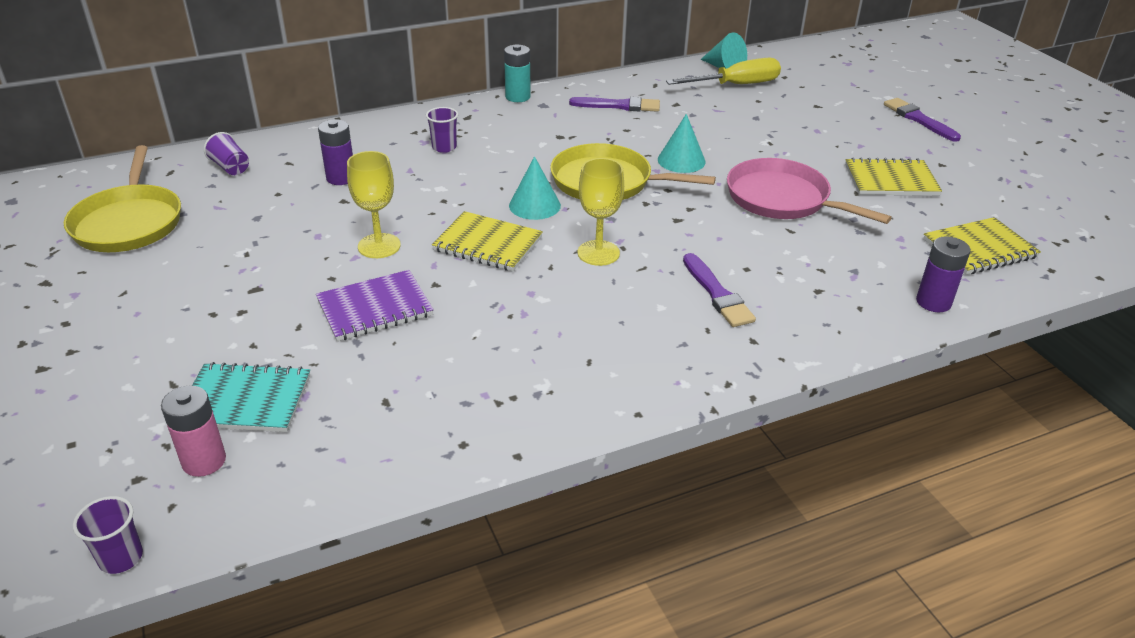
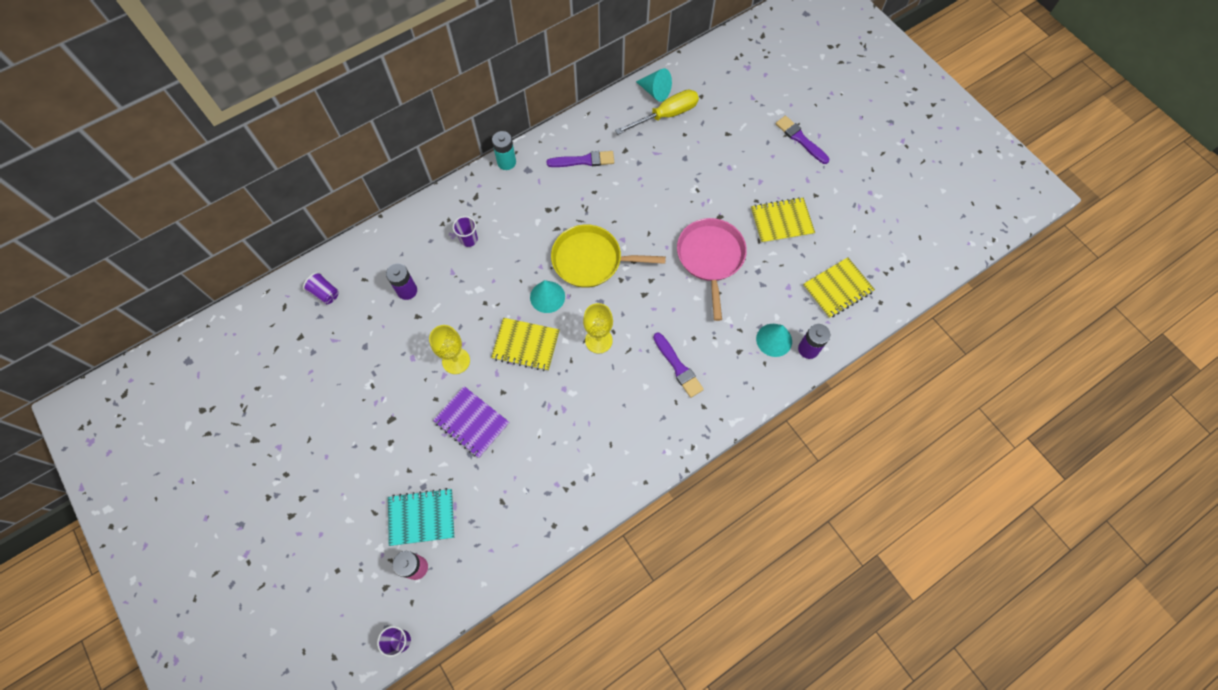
camera: 10 degrees left, 30 degrees up
(129, 222) = (280, 369): yellow pan -> none
(375, 308) = (471, 422): purple notebook -> purple notebook turned 75 degrees clockwise
(681, 160) = (638, 224): turquoise cone -> turquoise cone (774, 340)
(782, 199) = (710, 257): pink pan -> pink pan turned 60 degrees clockwise

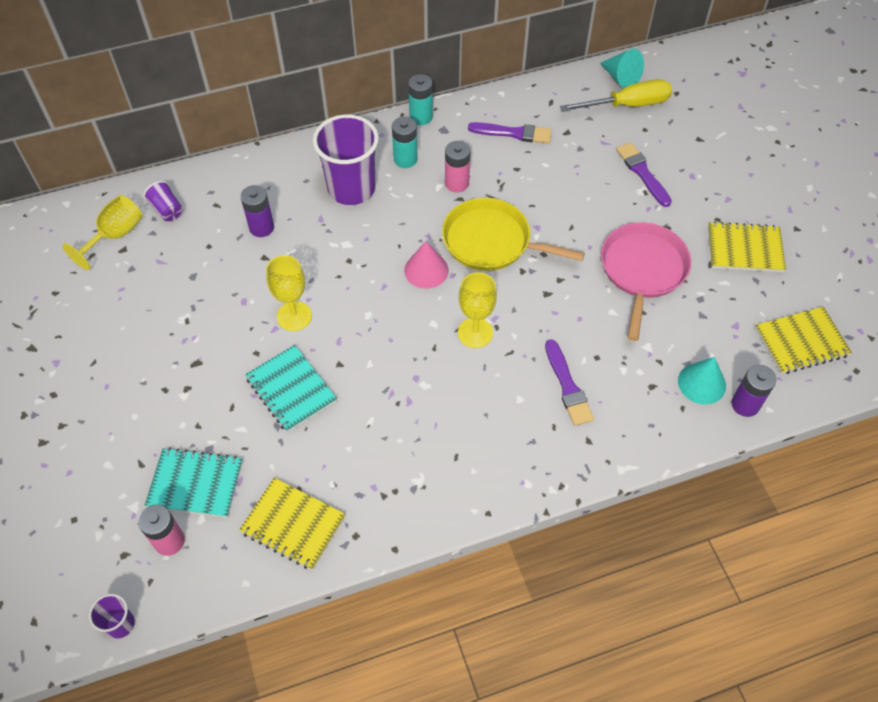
camera: 15 degrees right, 10 degrees down
(290, 326) = (115, 235): none -> yellow goblet
(469, 239) = (351, 188): purple cup -> purple cup, size x2.20
(471, 422) = (291, 390): purple notebook -> turquoise notebook
(504, 203) = (405, 159): none -> turquoise battery
(526, 345) = (384, 318): yellow notebook -> yellow notebook (293, 525)
(547, 297) = (426, 270): turquoise cone -> pink cone
(551, 215) = (457, 183): none -> pink battery
(800, 139) = (791, 163): purple brush -> purple brush (642, 173)

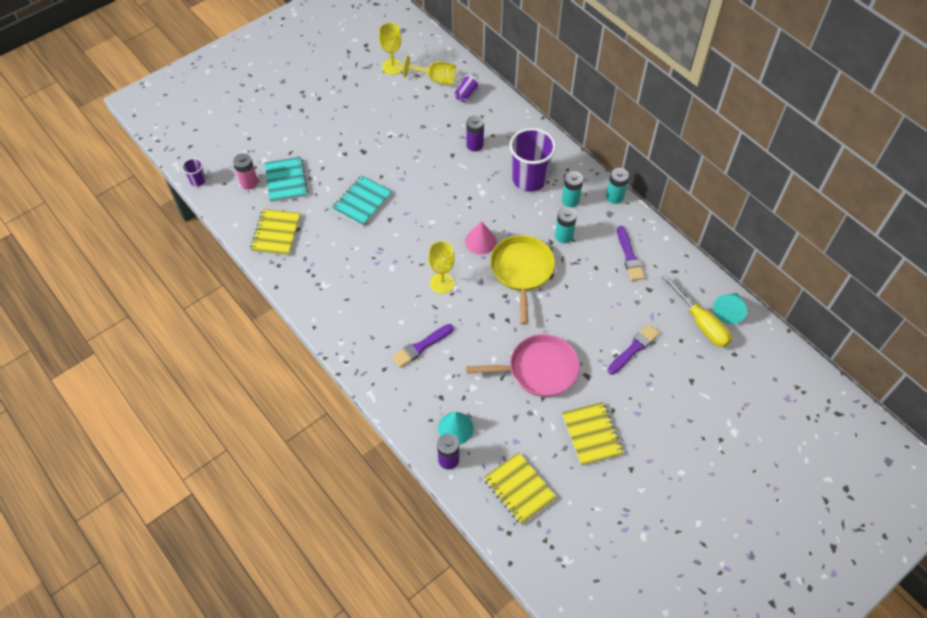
camera: 70 degrees right, 0 degrees up
(294, 316) = (415, 185): yellow goblet -> yellow goblet (392, 67)
(457, 183) = (564, 236): pink battery -> turquoise battery

